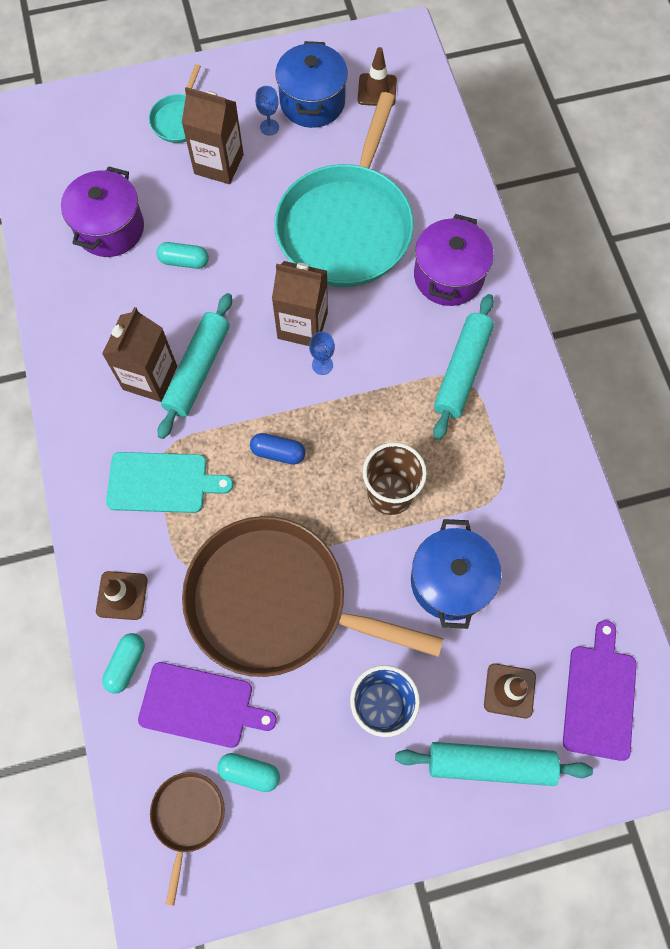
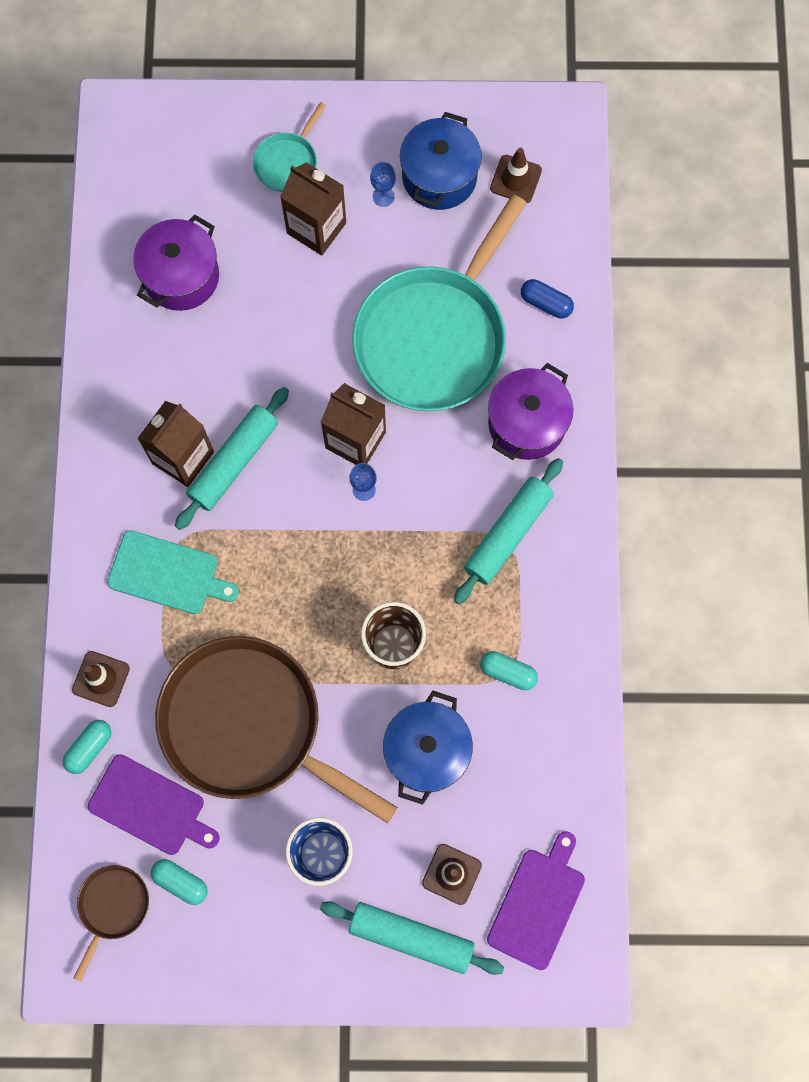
camera: 15 degrees right, 5 degrees up
(184, 261) = (250, 334): turquoise capsule -> turquoise capsule (508, 672)
(278, 452) = (292, 573): blue capsule -> blue capsule (546, 303)

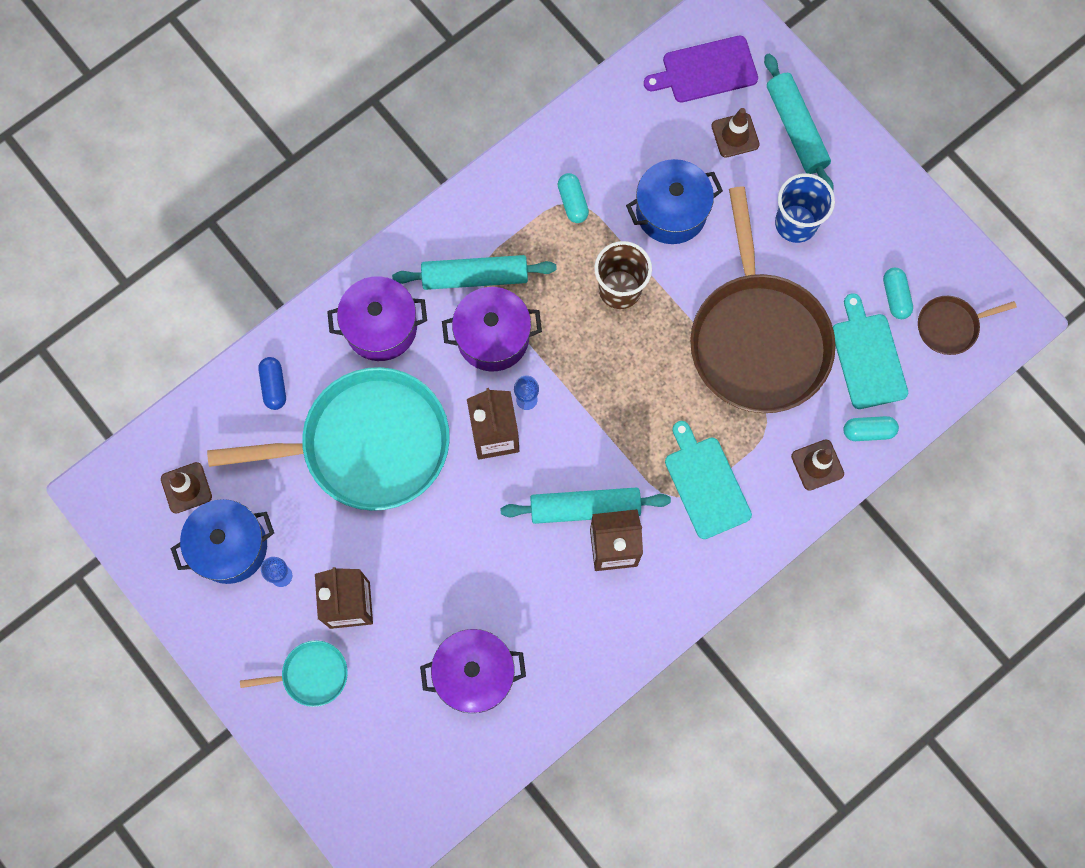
camera: 130 degrees left, 0 degrees up
(150, 807) = (868, 357): purple cutting board -> turquoise cutting board
(441, 505) = (493, 337): none -> purple pot

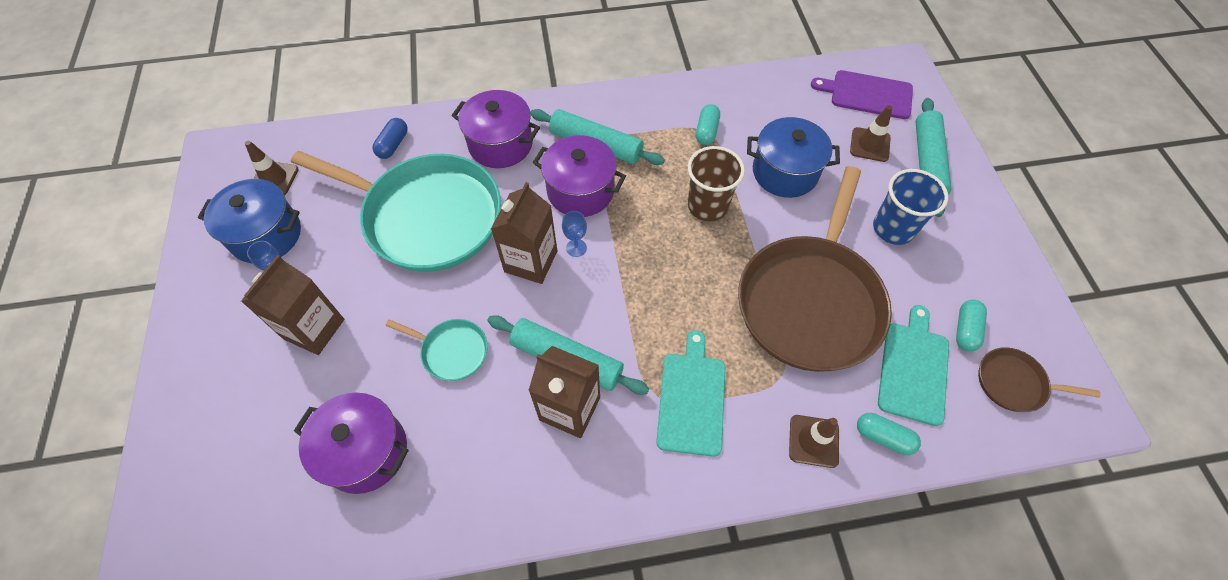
camera: 30 degrees right, 15 degrees down
(311, 674) = (236, 368): turquoise pan -> turquoise pan (452, 351)

